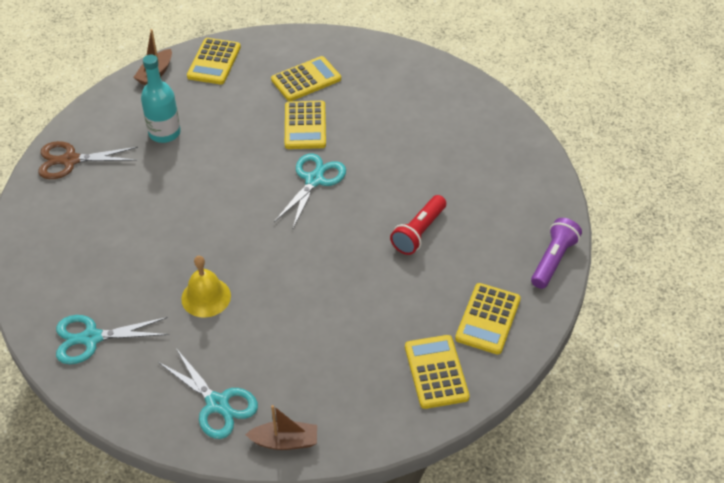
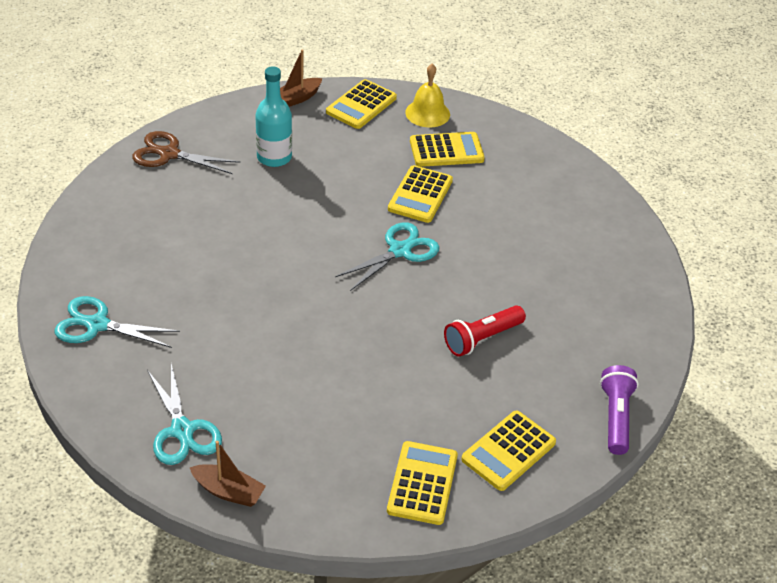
camera: 20 degrees right, 5 degrees down
(206, 297) = (228, 325): yellow bell -> yellow bell (427, 113)
(553, 260) = (615, 417): purple flashlight -> purple flashlight turned 45 degrees counterclockwise

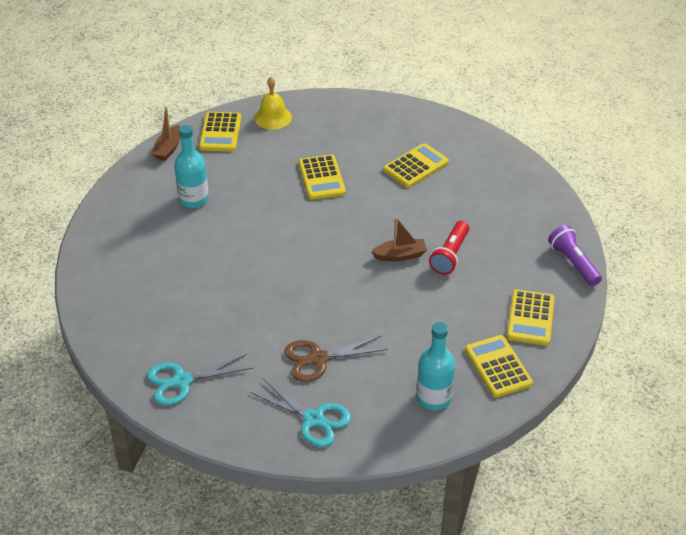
camera: 30 degrees left, 0 degrees up
(169, 154) = (112, 233): brown scissors -> brown scissors (318, 359)
(228, 491) = (383, 441): brown boat -> brown boat (400, 255)
(322, 477) = (433, 398): none -> turquoise bottle
(400, 251) = (344, 223): turquoise scissors -> none
(446, 150) = (310, 138): yellow calculator -> yellow calculator (416, 166)

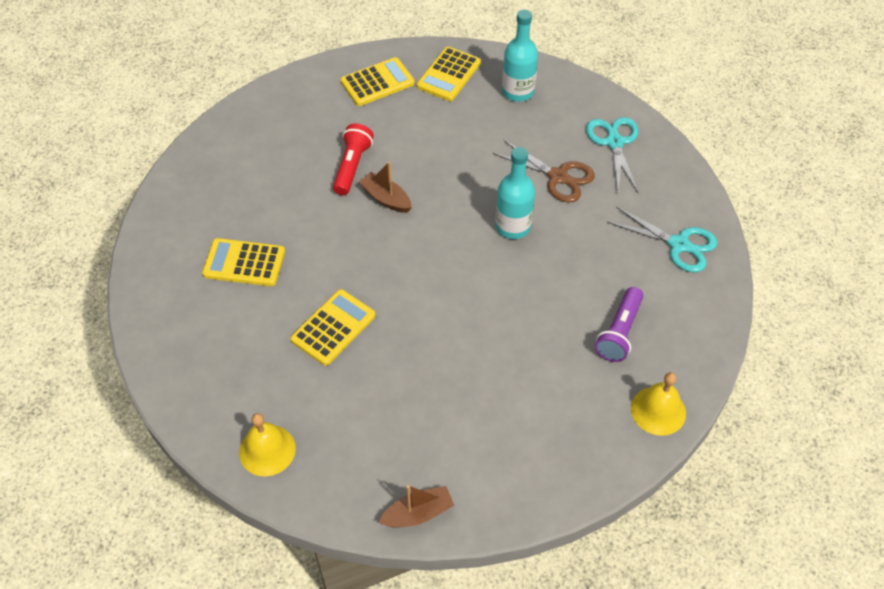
camera: 130 degrees left, 10 degrees up
(93, 276) = (658, 410): none -> yellow bell
(193, 199) = (472, 415): turquoise bottle -> turquoise bottle (513, 226)
(220, 132) = (341, 482): yellow calculator -> none
(450, 255) = (352, 166): red flashlight -> red flashlight turned 60 degrees counterclockwise
(573, 263) = (285, 89): purple flashlight -> purple flashlight (619, 332)

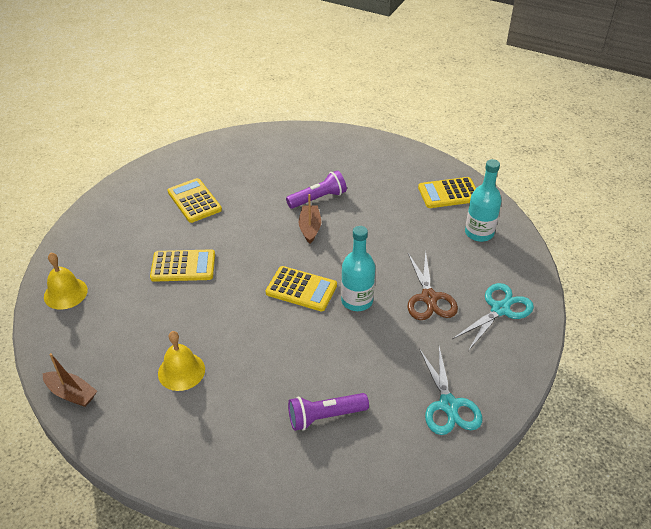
camera: 50 degrees right, 10 degrees down
(352, 166) = (318, 198): red flashlight -> purple flashlight
(377, 82) = (399, 168): yellow calculator -> yellow calculator (301, 289)
(658, 410) = (274, 484): yellow bell -> yellow bell (181, 371)

